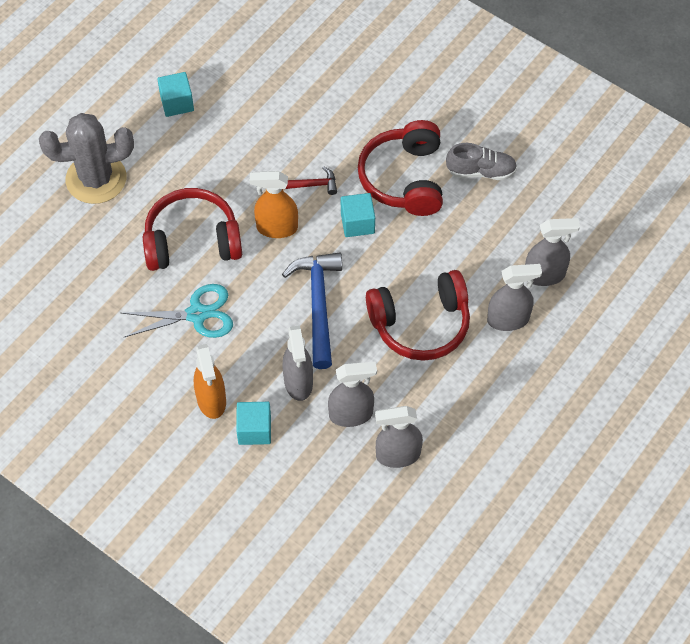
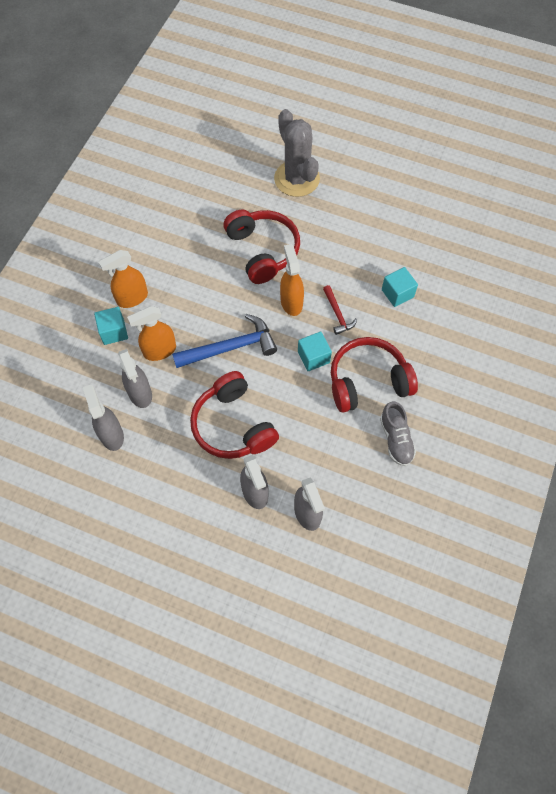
camera: 75 degrees right, 5 degrees up
(177, 103) = (381, 209): turquoise cube -> turquoise cube (397, 293)
(197, 314) = (201, 270): turquoise scissors -> none
(298, 382) = (159, 350): grey spray bottle -> orange spray bottle

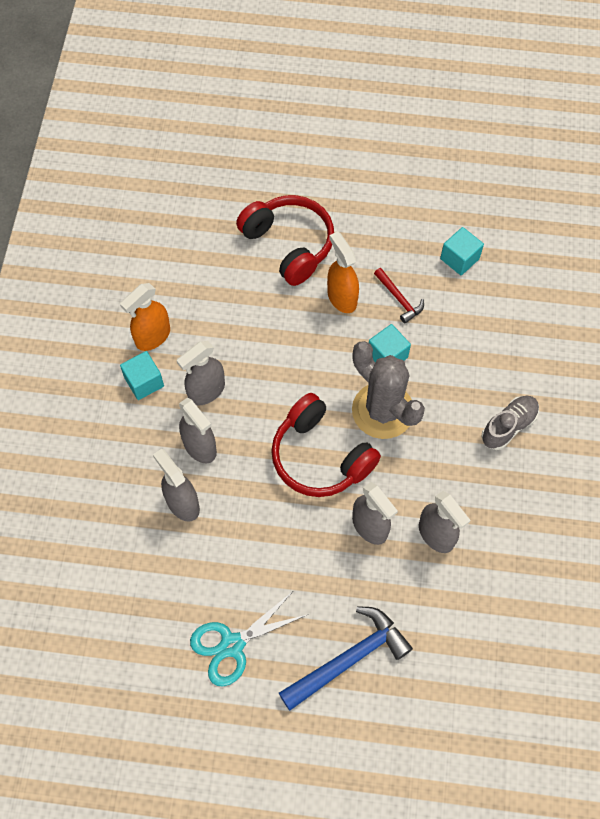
camera: 15 degrees left, 0 degrees up
(113, 559) = (232, 645): none -> turquoise scissors
(159, 350) = (206, 391): orange spray bottle -> grey spray bottle
(230, 347) = (288, 367): blue hammer -> blue hammer (348, 659)
(296, 179) = (301, 149): grey cactus -> grey cactus (382, 411)
(368, 381) = (457, 368): red headphones -> none
(396, 439) = (508, 426): grey shoe -> grey shoe turned 105 degrees counterclockwise

